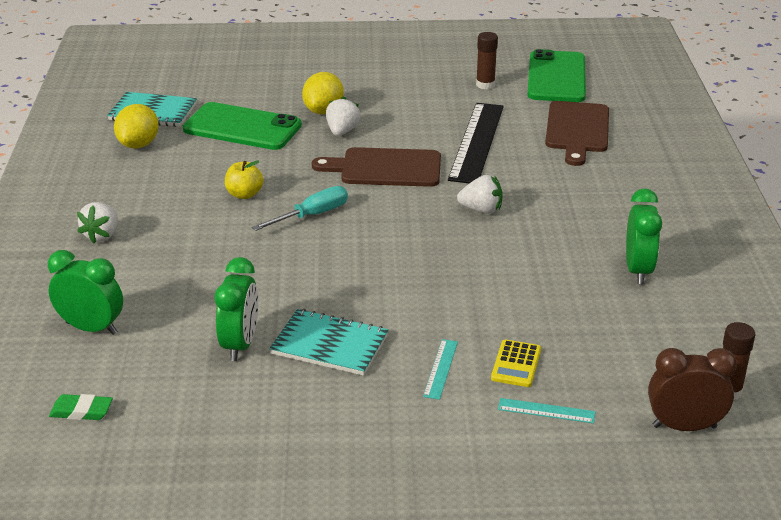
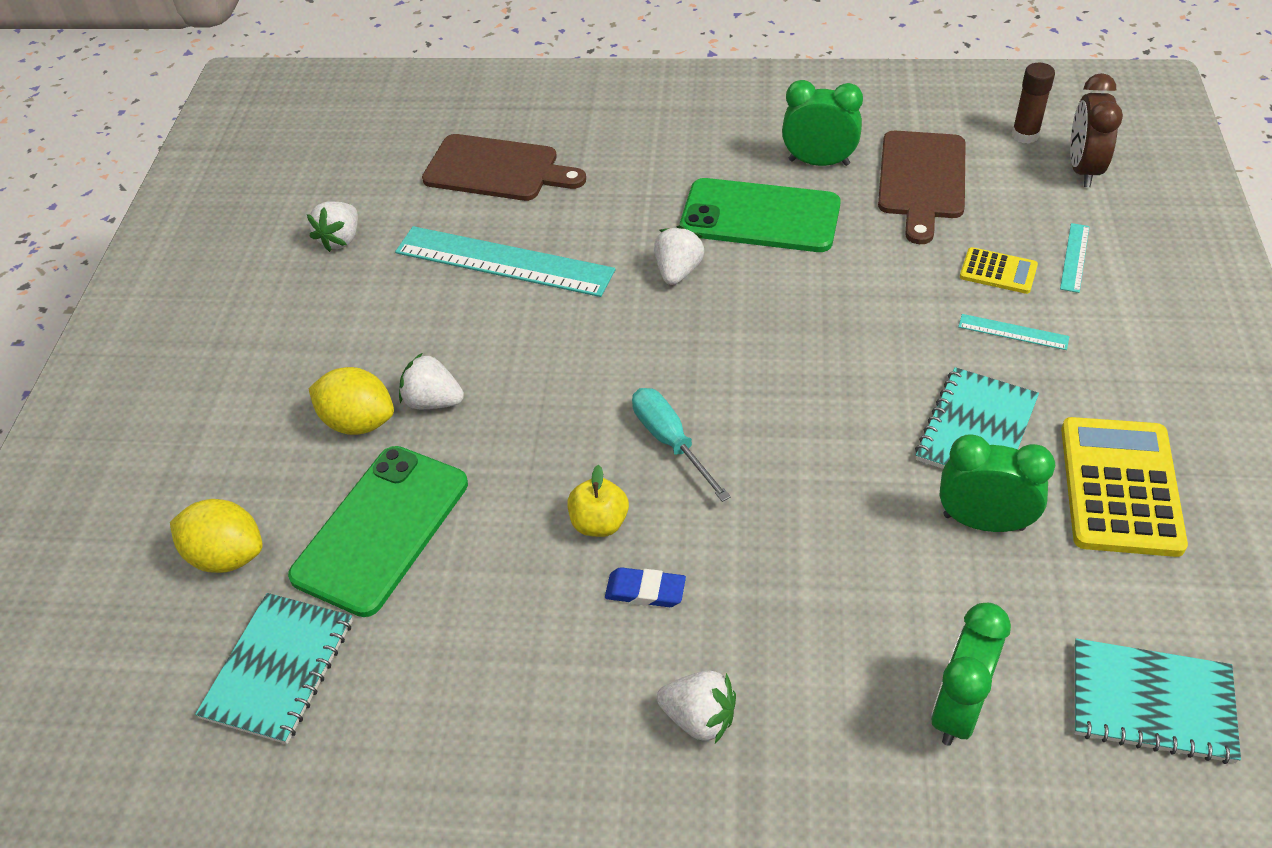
camera: 80 degrees left, 15 degrees up
(81, 411) = (1151, 702): green eraser -> turquoise notebook
(139, 144) = (399, 684): yellow lemon -> yellow lemon (227, 556)
(192, 213) = (645, 591): none -> blue eraser
(272, 414) = (1120, 487): none -> yellow calculator
(385, 168) = (554, 357): brown cutting board -> brown cutting board (922, 180)
(477, 142) = (504, 261): black ruler -> turquoise ruler
(485, 85) = (341, 239): brown glue stick -> white strawberry
(556, 77) = (346, 171): green phone -> green phone (760, 216)

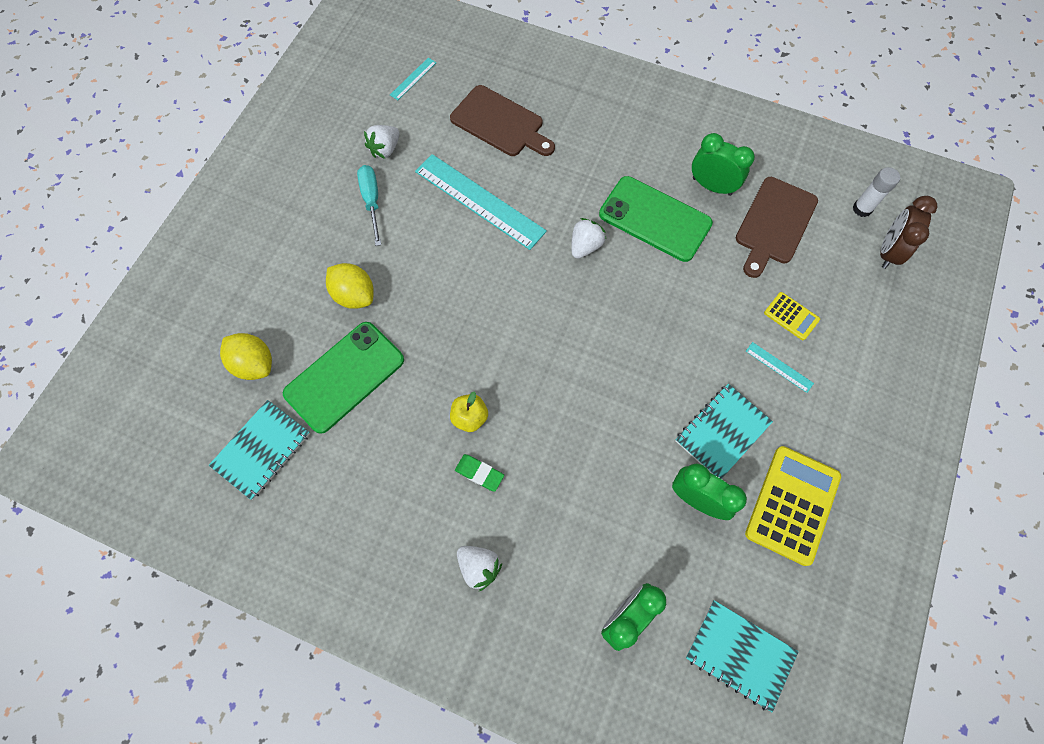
camera: 15 degrees right, 20 degrees up
(433, 401) = (402, 295): white strawberry -> none
(645, 591) = (479, 473): blue eraser -> green eraser
(670, 442) = (532, 374): turquoise screwdriver -> turquoise screwdriver (372, 201)
(1025, 135) = (862, 209): brown glue stick -> white glue stick
(1074, 257) = (847, 322): turquoise ruler -> turquoise ruler (413, 78)

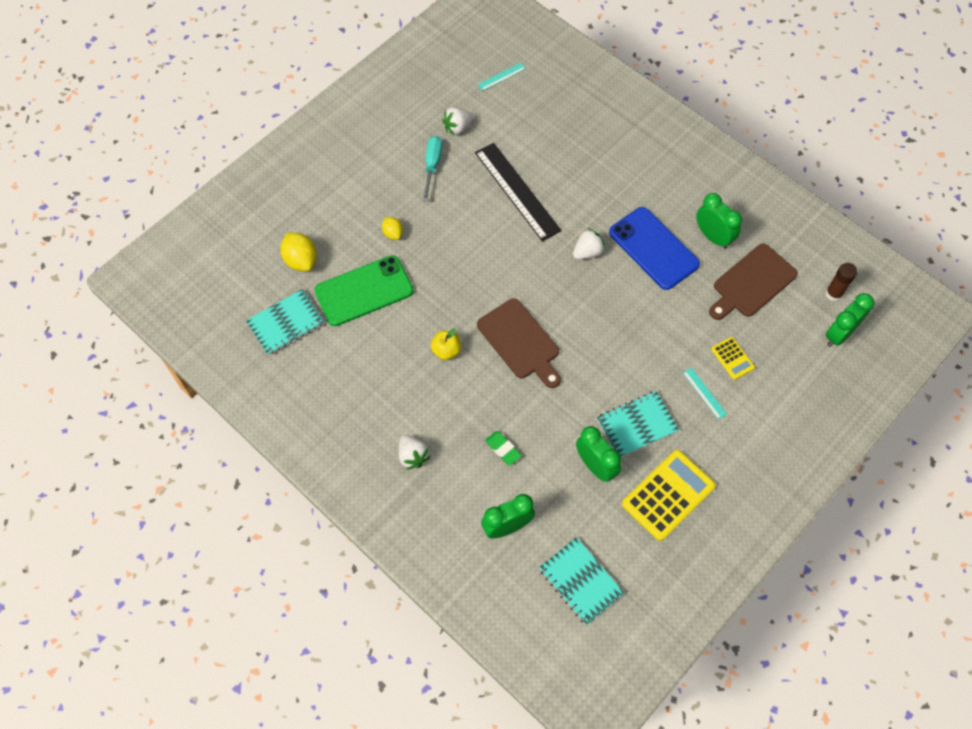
camera: 20 degrees right, 5 degrees down
(354, 295) = (393, 233): yellow lemon -> yellow lemon, size x0.59
(479, 473) = (438, 392): green eraser -> green eraser (503, 449)
(480, 201) = (517, 191): turquoise ruler -> black ruler
(500, 123) = (558, 134): brown cutting board -> brown cutting board (520, 342)
(655, 219) = (654, 248): green phone -> blue phone
(862, 209) = (833, 294): white glue stick -> brown glue stick
(888, 251) = (839, 334): brown clock -> green clock

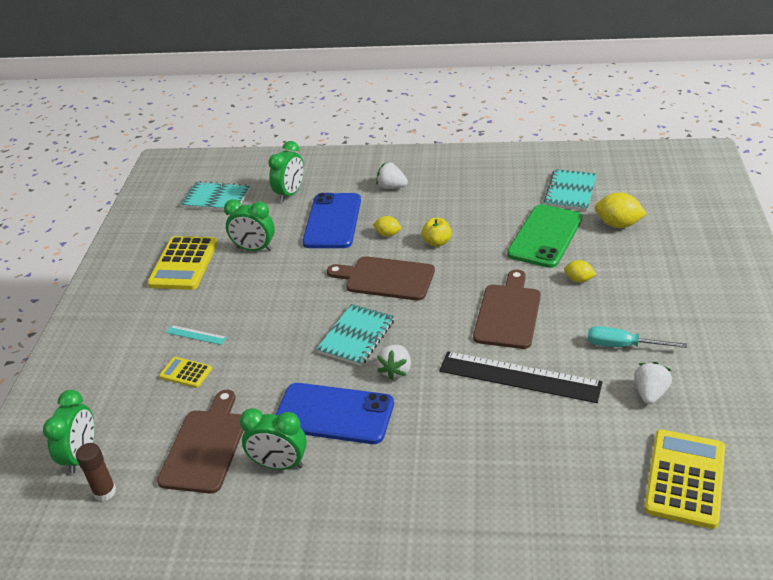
camera: 145 degrees right, 25 degrees down
(432, 166) = (622, 346): turquoise screwdriver -> turquoise screwdriver turned 135 degrees clockwise
(470, 242) = (508, 313): none -> brown cutting board
(474, 392) = (387, 234): none -> yellow lemon
(501, 76) = (685, 478): turquoise ruler -> yellow calculator
(503, 449) = (333, 221): green eraser -> blue phone
(637, 425) = (240, 285): turquoise notebook -> turquoise notebook (356, 336)

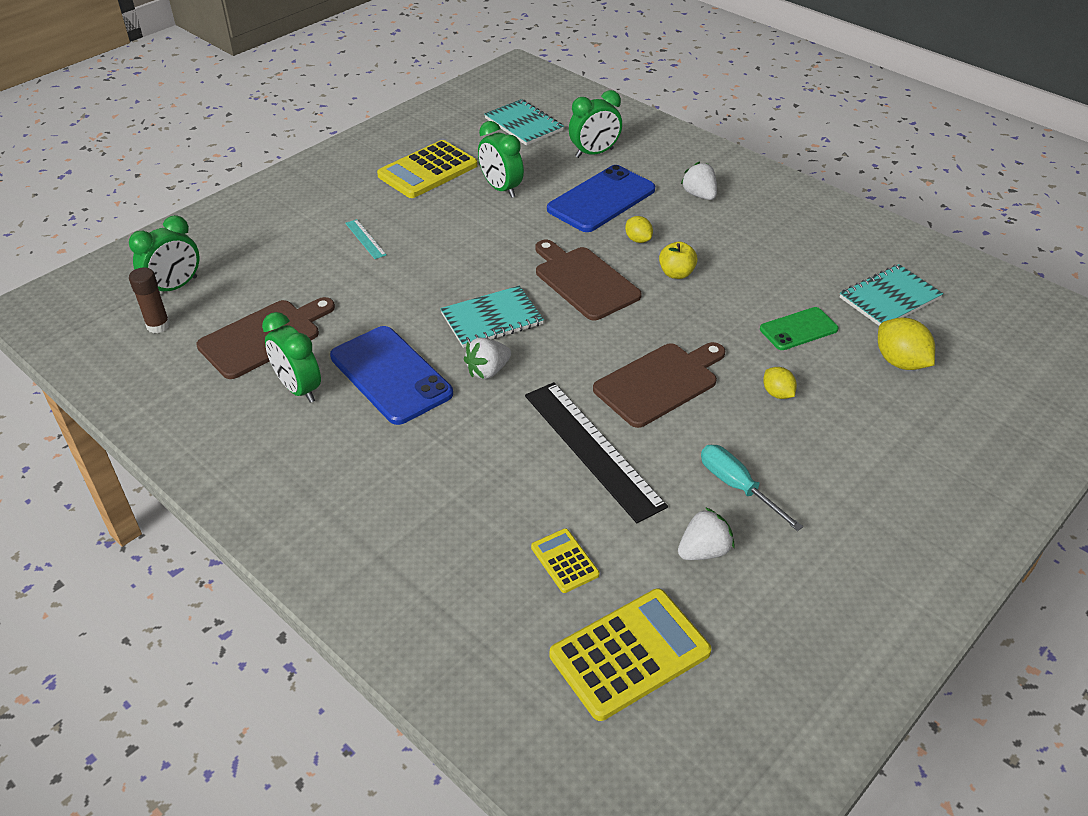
camera: 35 degrees right, 5 degrees up
(186, 373) = (321, 266): yellow calculator -> yellow calculator (564, 561)
(545, 236) = (798, 329): green phone -> green phone, size x0.58

